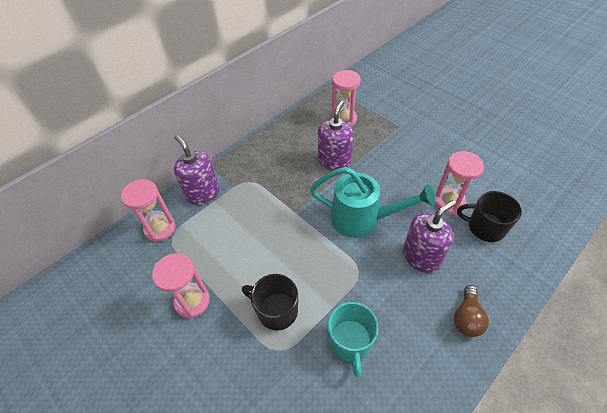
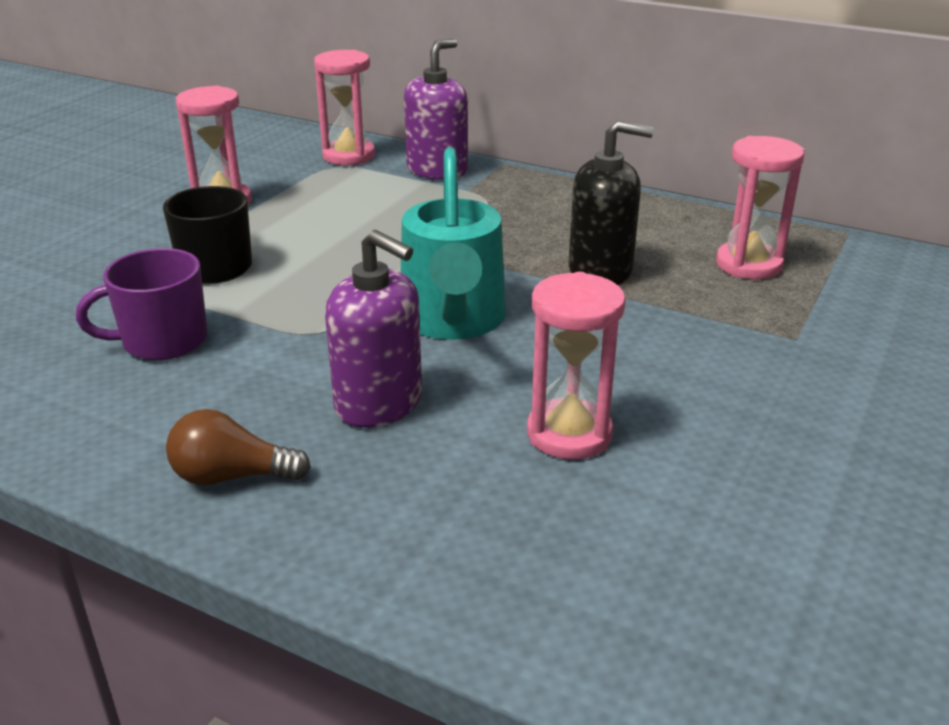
camera: 70 degrees right, 20 degrees down
(334, 161) = (600, 271): purple soap dispenser -> black soap dispenser
(350, 342) = (163, 341): turquoise mug -> purple mug
(485, 227) = (513, 498): black mug -> none

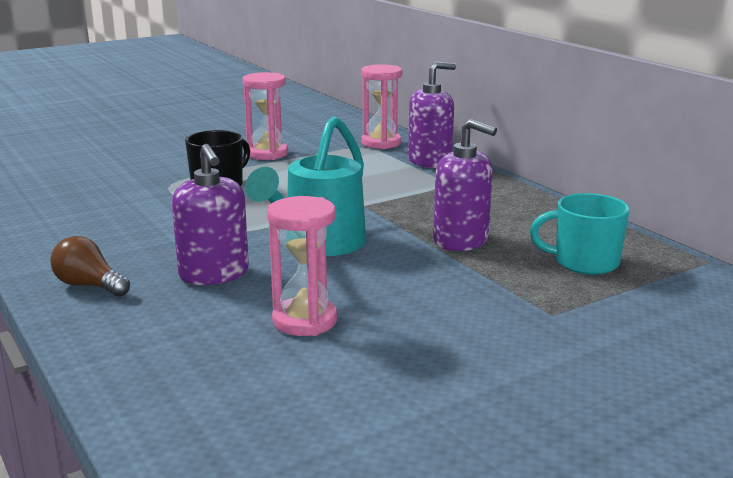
camera: 30 degrees right, 10 degrees down
(163, 341) = (141, 215): purple mug -> none
(600, 271) = (461, 241): black soap dispenser -> purple soap dispenser
(748, 265) = (584, 262): pink hourglass -> turquoise mug

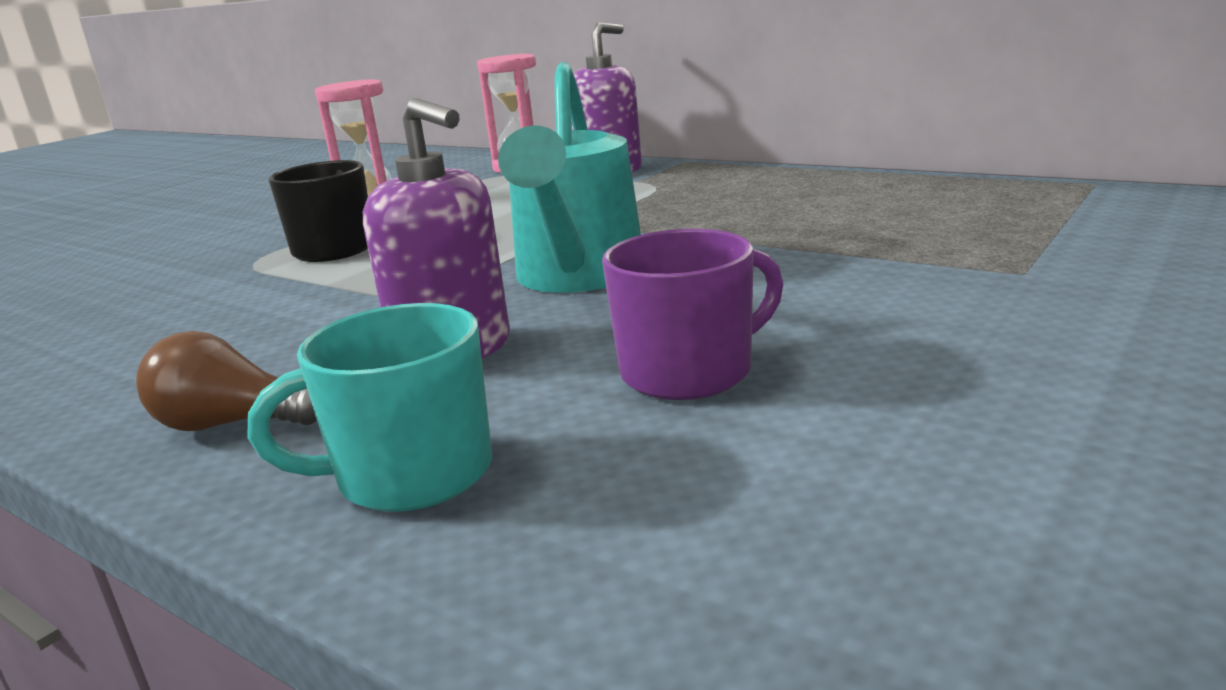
camera: 20 degrees left, 0 degrees up
(304, 321) = (689, 372): pink hourglass -> purple mug
(461, 241) = (772, 229): purple soap dispenser -> none
(584, 262) = (962, 215): turquoise mug -> turquoise mug (411, 474)

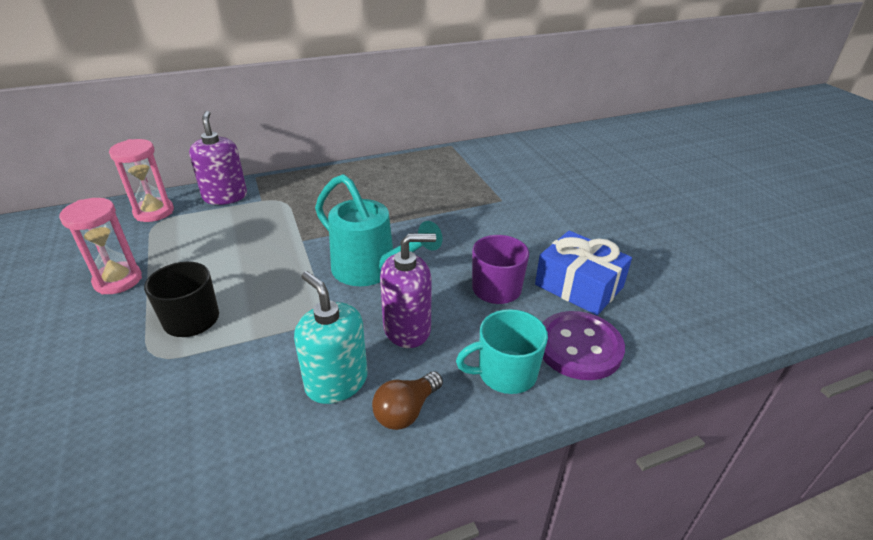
camera: 60 degrees left, 15 degrees up
(270, 355) = (336, 382): none -> turquoise soap dispenser
(411, 474) = (505, 373): turquoise mug -> turquoise mug turned 60 degrees clockwise
(605, 533) = (579, 347): none -> purple button
(869, 452) = (579, 286): none -> blue gift

